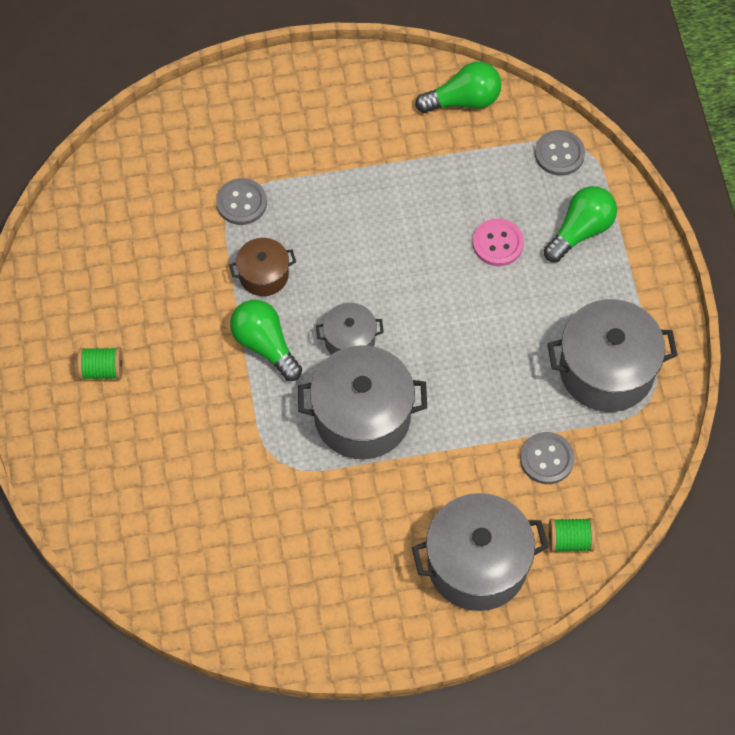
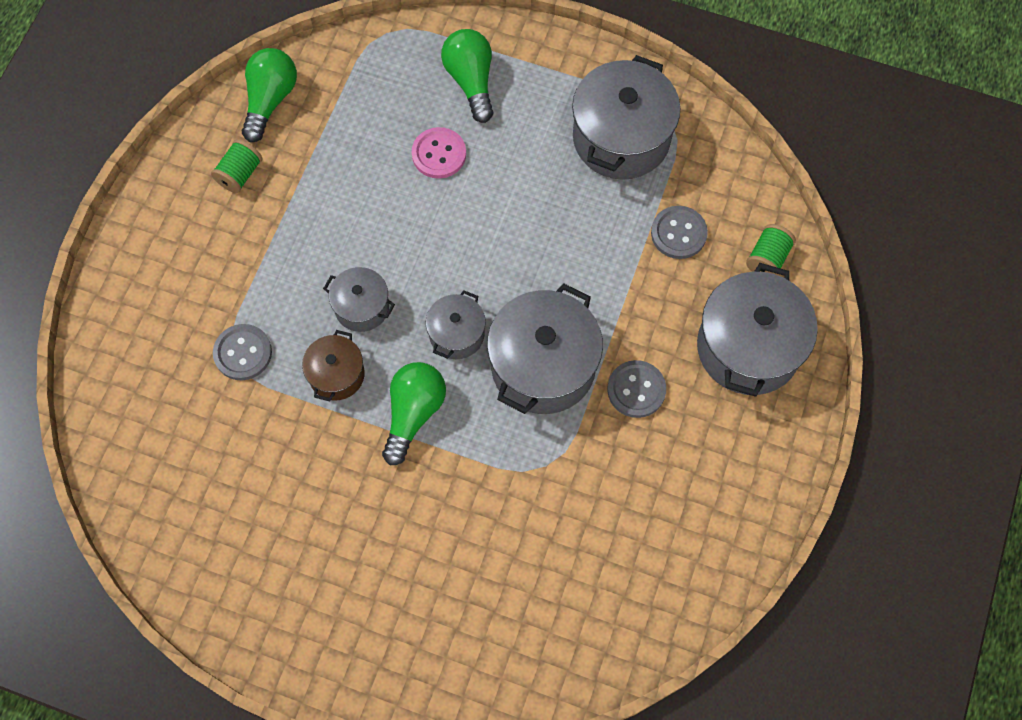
camera: 60 degrees left, 5 degrees up
(102, 370) = (342, 585): green spool -> green spool (240, 174)
(265, 345) = (413, 413): green light bulb -> green light bulb turned 120 degrees clockwise
(330, 261) = (362, 307): none -> grey pot
(559, 154) = (382, 54): grey button -> grey button (636, 390)

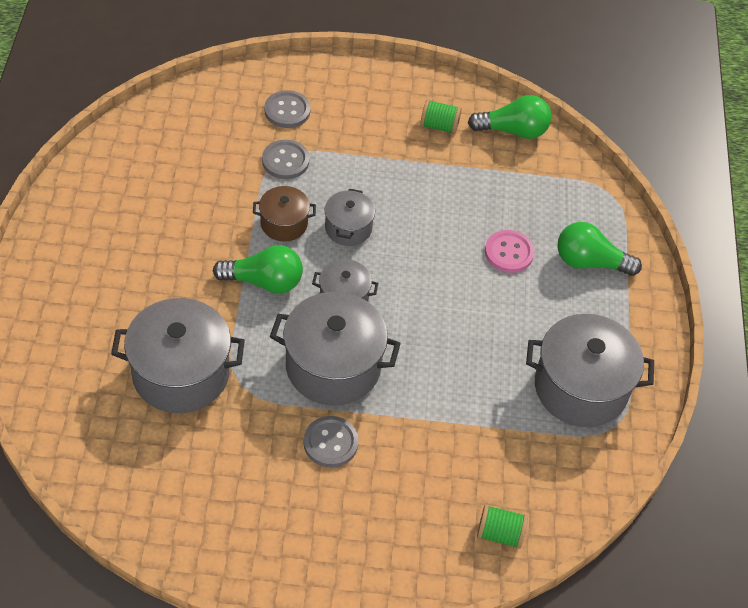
camera: 70 degrees right, 15 degrees down
(471, 81) = (590, 262): green light bulb -> green light bulb turned 135 degrees counterclockwise
(678, 233) = (499, 452): grey button -> grey button (287, 111)
(748, 347) = (400, 530): grey pot -> grey pot (181, 373)

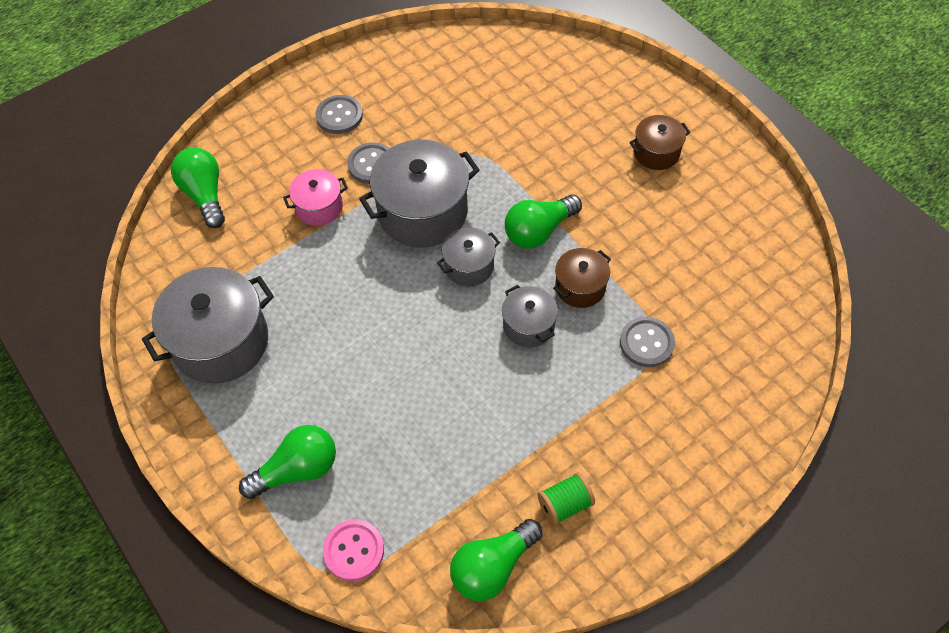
camera: 145 degrees right, 5 degrees up
(103, 266) = (656, 152): none -> brown pot
(181, 373) = (516, 130): grey pot -> none
(287, 111) = (707, 394): grey button -> grey button (339, 116)
(411, 439) = (319, 207): none -> pink pot
(499, 533) = (205, 195): green spool -> green light bulb
(509, 253) = (377, 417): pink button -> pink button (354, 551)

